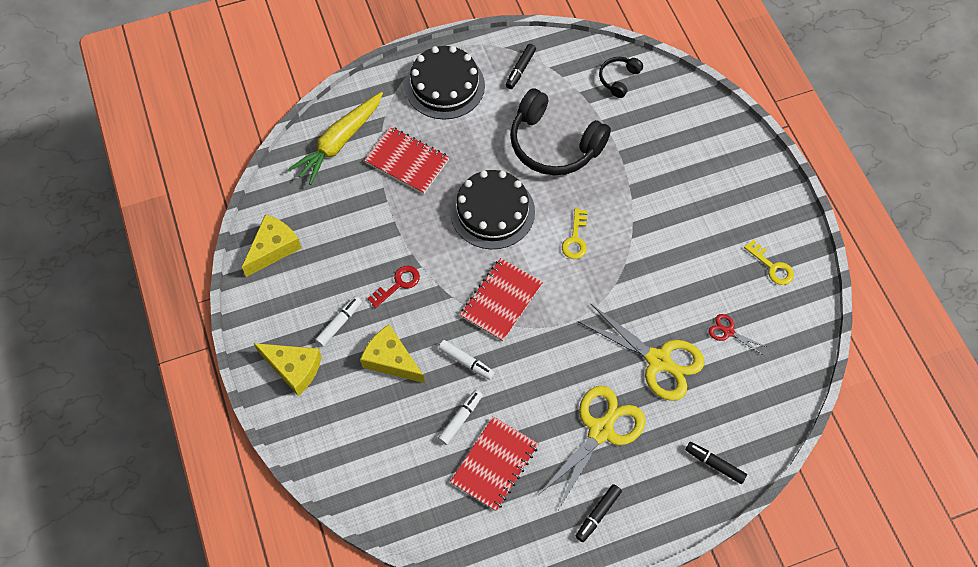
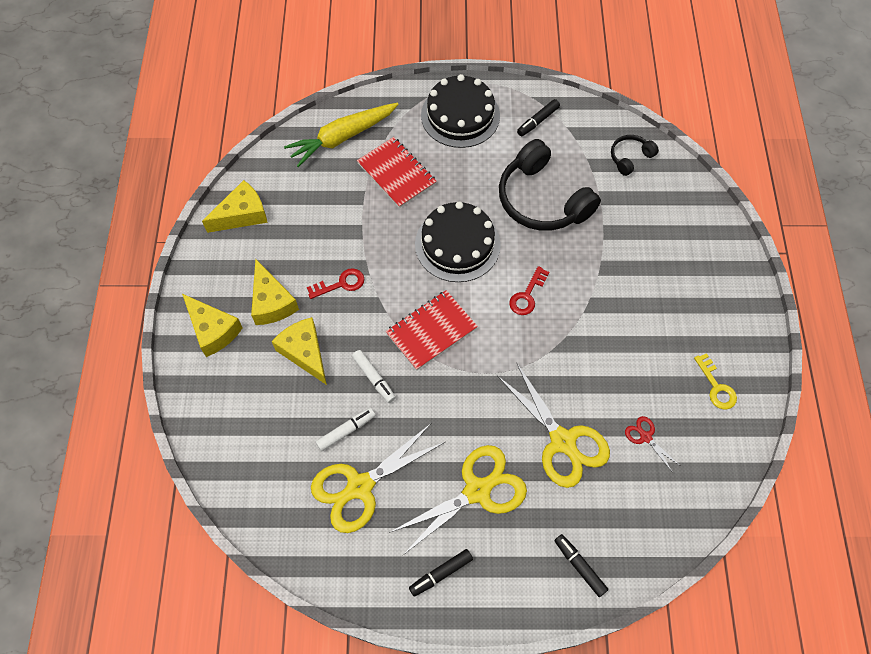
camera: 20 degrees right, 0 degrees up
(339, 323) = (271, 302): white marker -> yellow cheese
(494, 464) = (360, 486): red notebook -> yellow scissors
(575, 239) = (527, 295): yellow key -> red key

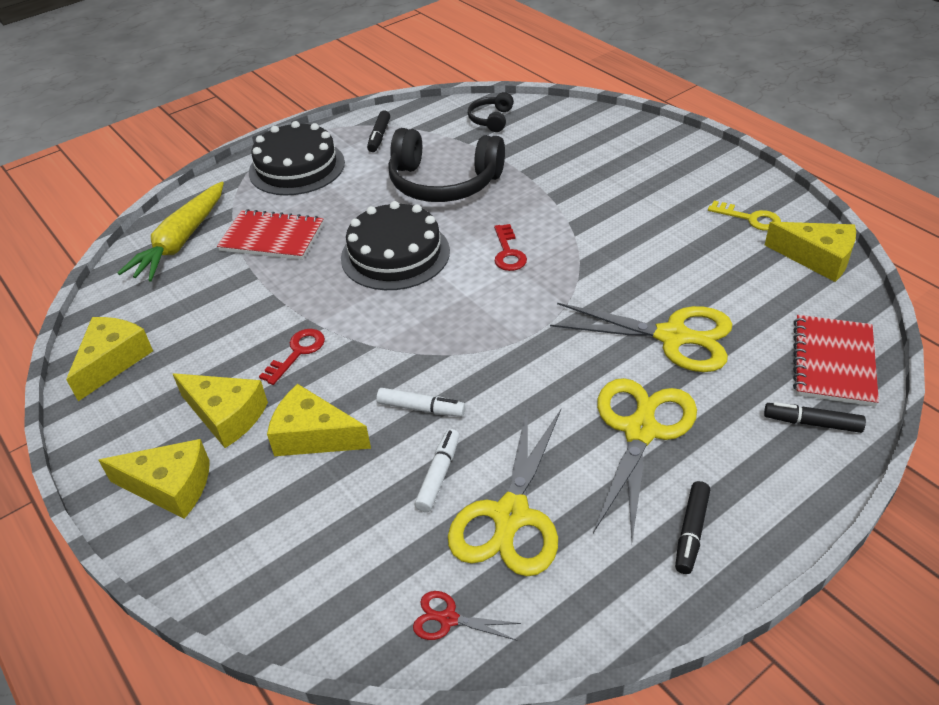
camera: 35 degrees left, 20 degrees down
(431, 331) = (442, 333): red notebook -> red notebook (833, 362)
(645, 437) = (739, 287): red scissors -> red scissors (448, 619)
(724, 455) = (817, 258): none -> yellow cheese

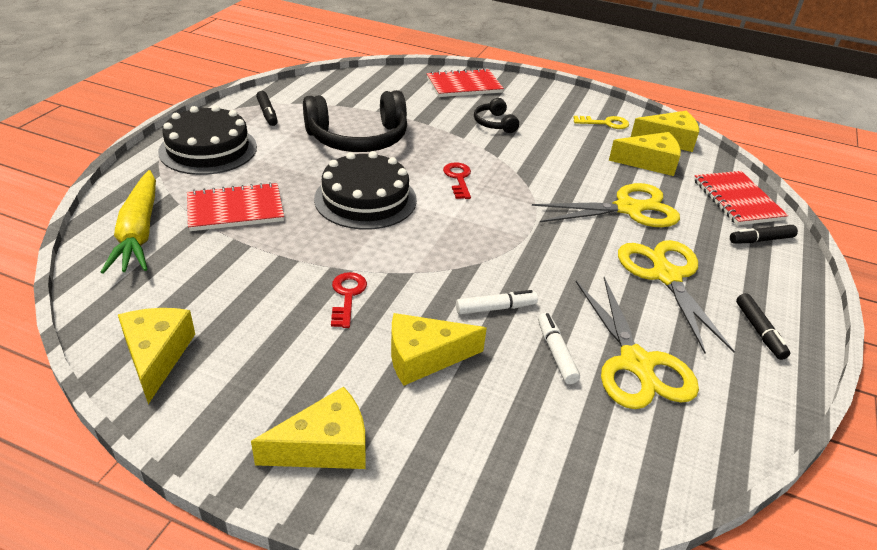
camera: 35 degrees left, 5 degrees down
(226, 415) = (326, 367): yellow cheese -> yellow cheese (650, 162)
(448, 619) = (663, 456): red scissors -> none
(491, 119) = (356, 87): black headphones -> black headphones (495, 123)
(508, 252) = (458, 178): red key -> red key turned 150 degrees counterclockwise
(615, 136) = (464, 85): none -> red notebook

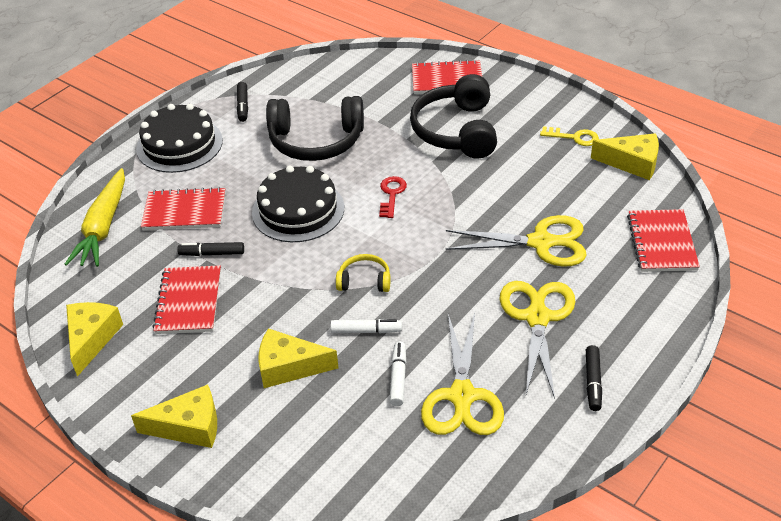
camera: 20 degrees right, 5 degrees up
(273, 300) = (189, 301): none -> red notebook
(347, 296) = (248, 305): red key -> none
(469, 259) = (364, 281): none -> yellow headphones
(495, 123) = (457, 131): black headphones -> black headphones, size x2.08
(650, 162) = (594, 190): yellow cheese -> none
(761, 240) = (657, 290): black marker -> black marker (212, 253)

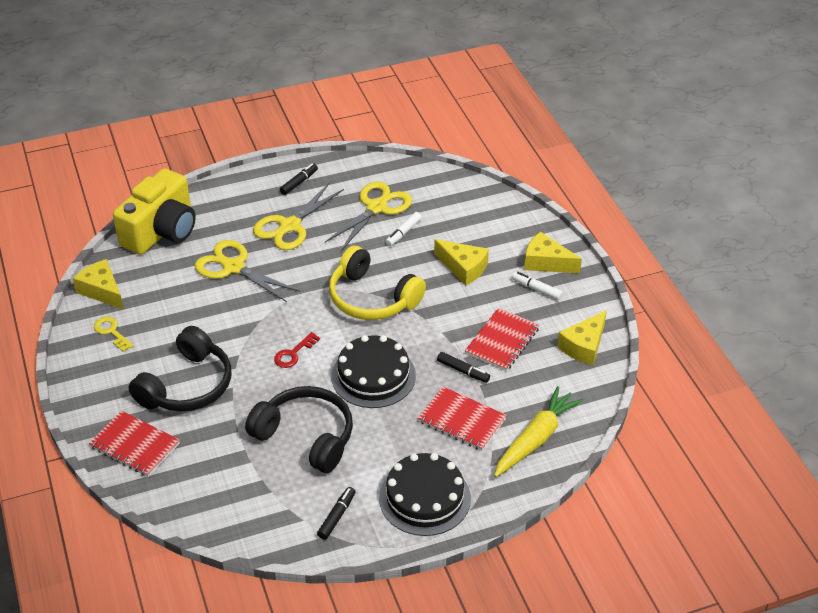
camera: 150 degrees left, 0 degrees up
(364, 281) = (372, 298): yellow headphones -> yellow headphones, size x2.08
(366, 331) = (399, 266): white marker -> white marker (537, 289)
(662, 242) = (161, 231): red notebook -> yellow camera

